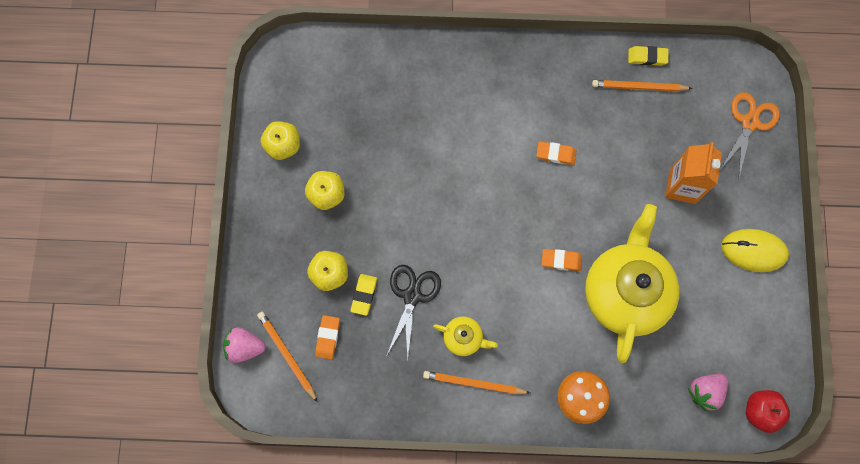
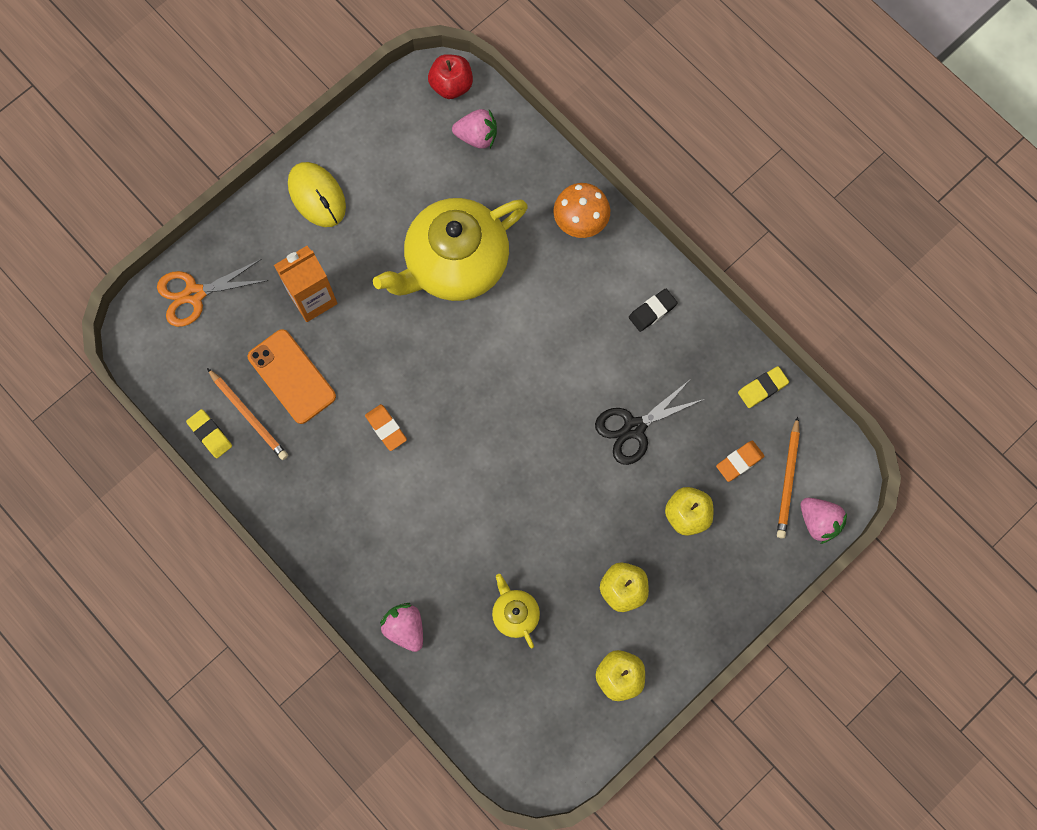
camera: 135 degrees left, 0 degrees up
(364, 295) = (674, 468): yellow eraser -> yellow eraser (762, 388)
(428, 61) = (405, 628): none -> pink strawberry
(464, 338) = (625, 353): yellow teapot -> yellow teapot (515, 613)
(474, 383) = (652, 311): orange pencil -> black eraser
(561, 260) = (479, 337): orange eraser -> none
(641, 131) = (291, 377): none -> orange phone

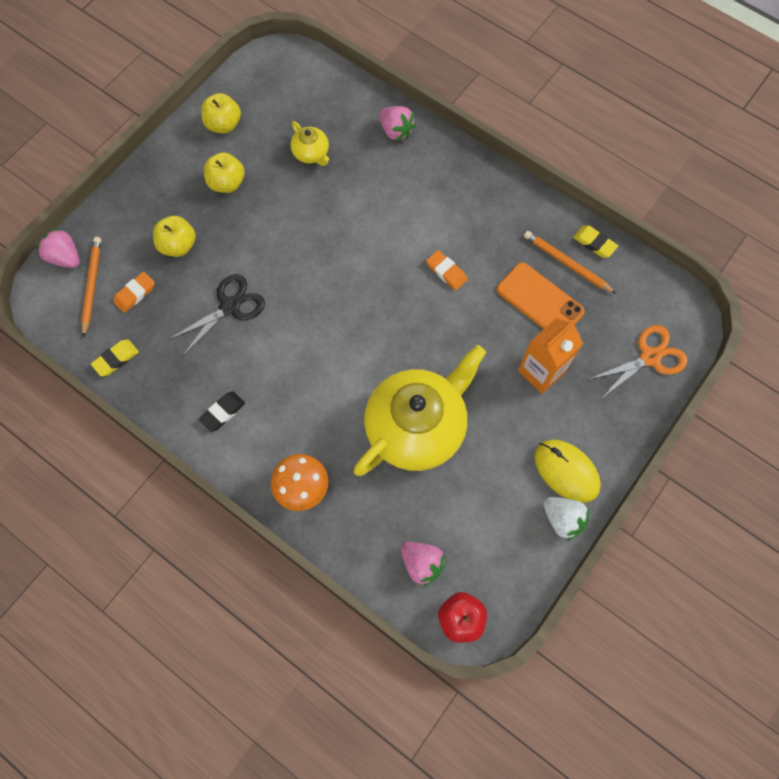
camera: 170 degrees right, 5 degrees down
(334, 153) = (562, 519): none -> white strawberry
(477, 136) = (422, 563): pink strawberry -> pink strawberry turned 135 degrees counterclockwise

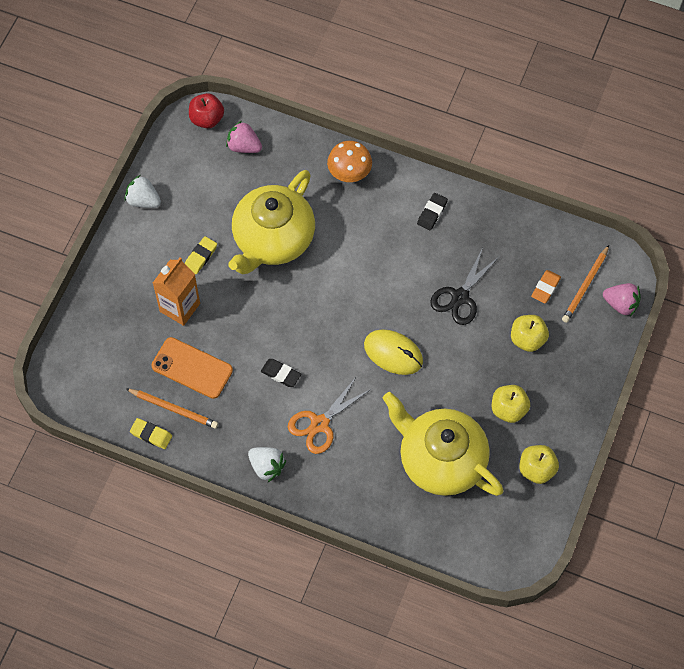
camera: 165 degrees right, 5 degrees down
(92, 286) = (585, 285): orange pencil -> orange pencil turned 45 degrees clockwise
(116, 359) = (536, 232): yellow eraser -> yellow eraser (200, 257)
(311, 153) = (440, 460): yellow teapot -> yellow teapot, size x2.32
(396, 131) = (366, 505): pink strawberry -> none
(446, 272) = (281, 374): orange eraser -> black eraser
(483, 186) = (267, 467): none -> white strawberry
(566, 471) = (146, 235): yellow mouse -> yellow mouse (393, 353)
(650, 357) = (88, 342): orange scissors -> orange scissors (320, 424)

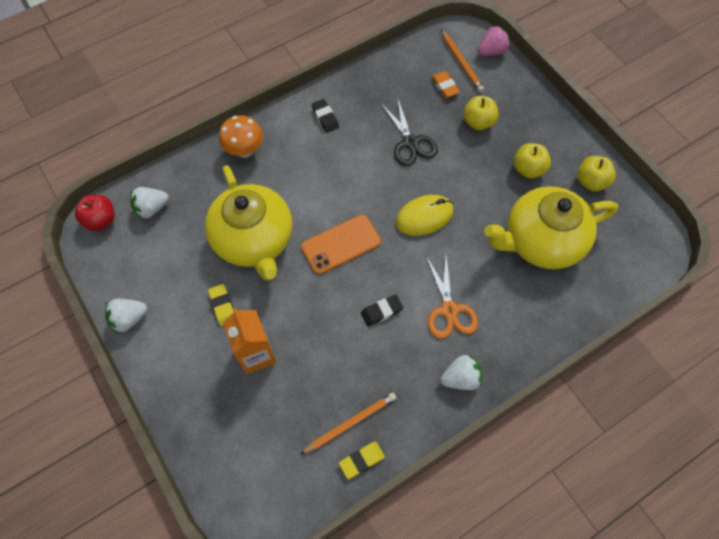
camera: 55 degrees left, 0 degrees up
(192, 368) = (322, 381): orange phone -> orange phone (341, 244)
(244, 146) = (152, 208): pink strawberry -> white strawberry

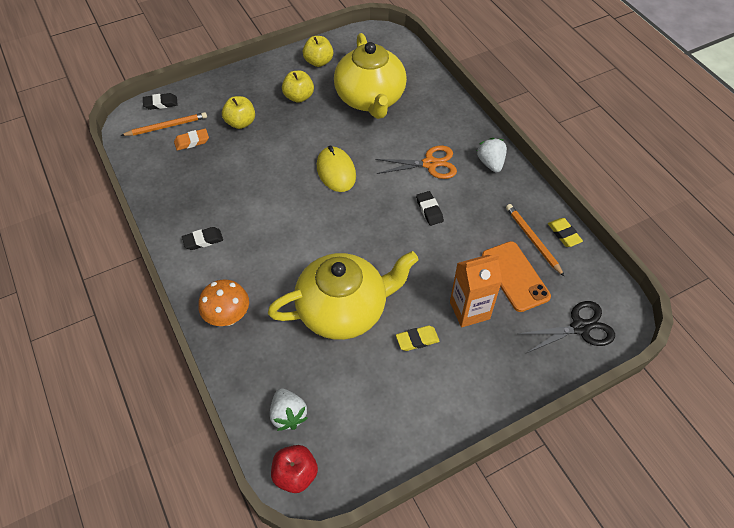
camera: 85 degrees left, 10 degrees down
(129, 319) = (428, 433): white strawberry -> none
(341, 244) = (357, 236): orange phone -> orange phone (515, 276)
(410, 143) = (252, 173): black scissors -> black scissors (580, 327)
(492, 51) = (160, 103): pink strawberry -> black eraser

